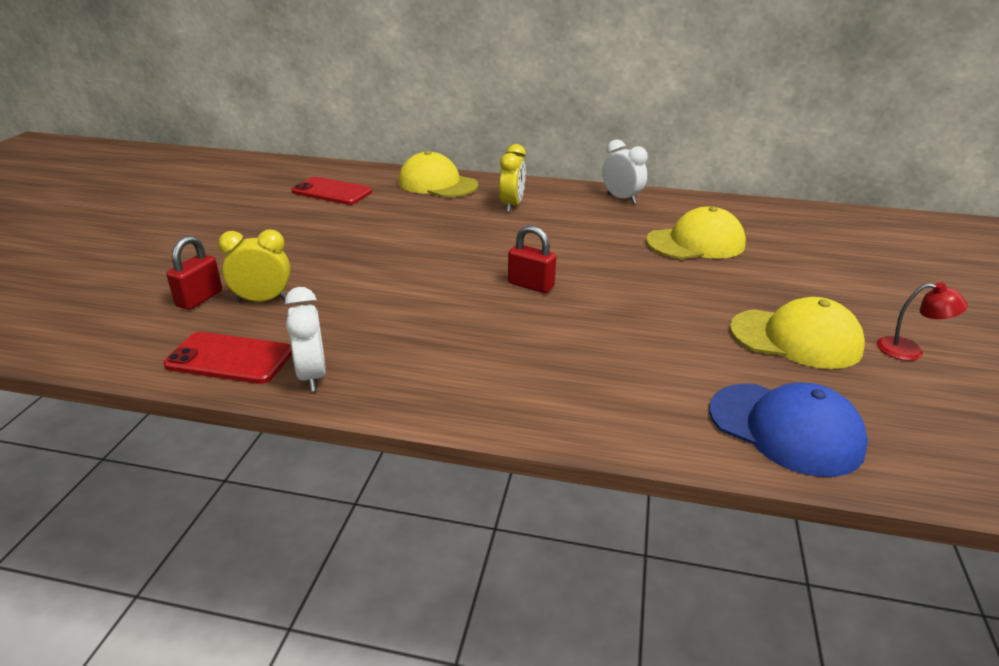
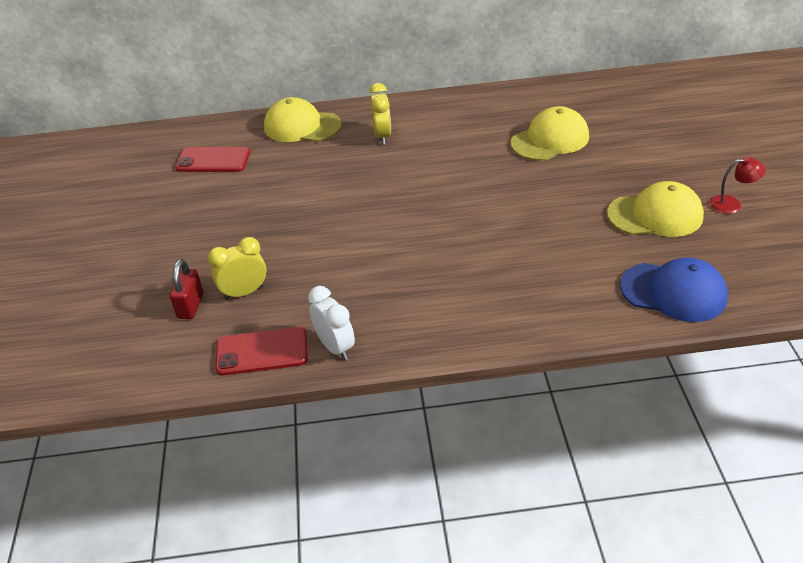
camera: 15 degrees left, 10 degrees up
(531, 285) = (446, 218): red padlock -> none
(621, 199) = (469, 104): white clock -> none

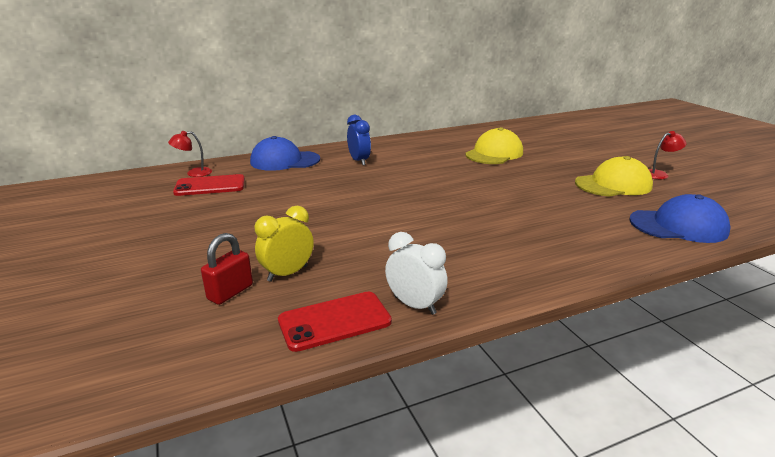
camera: 20 degrees left, 15 degrees down
(191, 306) = (230, 292): red padlock -> red padlock turned 45 degrees clockwise
(203, 137) = (194, 173): none -> red lamp
(302, 126) = (284, 161): yellow cap -> blue cap
(382, 136) = (359, 161): yellow clock -> blue clock

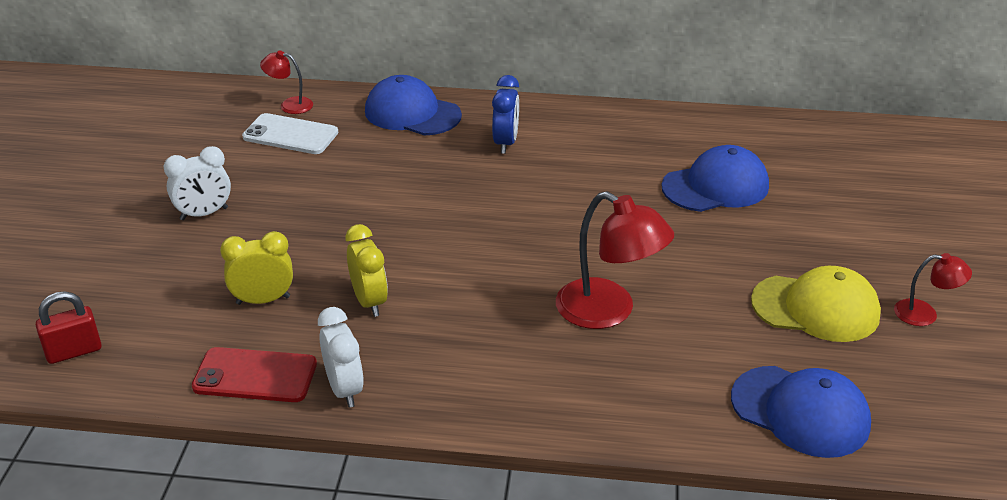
camera: 30 degrees right, 10 degrees up
(183, 239) = (204, 214): none -> white clock
(210, 186) = (290, 135): red phone -> white phone
(230, 292) = (194, 303): red padlock -> red padlock (74, 351)
(369, 251) = (369, 302): none -> yellow clock
(494, 153) = (716, 186): yellow cap -> blue cap
(520, 214) = (608, 311): none -> red lamp

